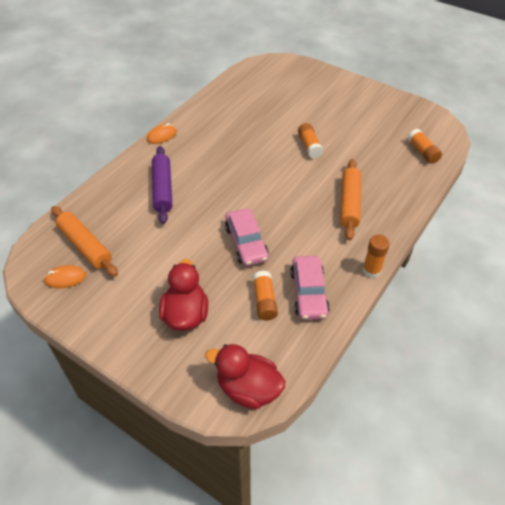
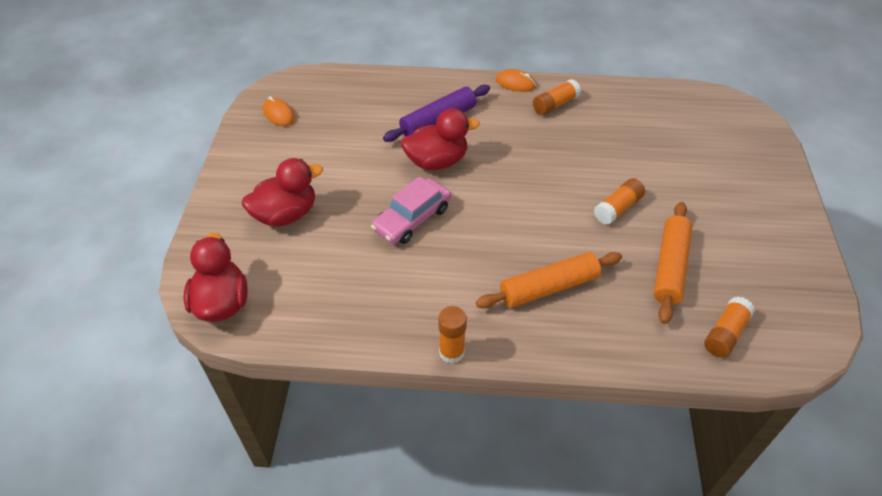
camera: 60 degrees right, 0 degrees up
(85, 246) = (324, 107): orange rolling pin -> orange rolling pin (669, 267)
(202, 207) = (437, 161): none -> red duck
(264, 301) = (341, 268): orange glue stick -> orange glue stick (555, 105)
(308, 293) = (376, 303): pink car -> none

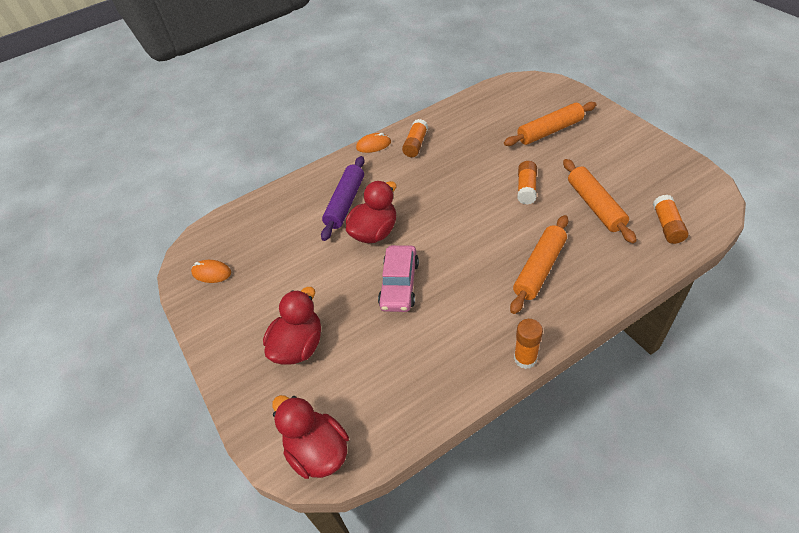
camera: 30 degrees left, 0 degrees up
(704, 168) = (549, 131): none -> orange rolling pin

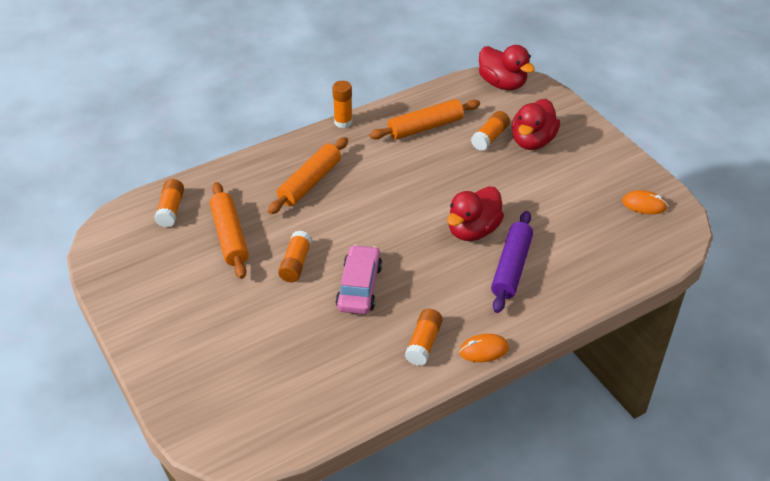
camera: 175 degrees right, 5 degrees down
(346, 347) = (490, 137): none -> orange glue stick
(399, 284) = (445, 180): pink car -> pink car (359, 287)
(549, 131) = (238, 343): orange rolling pin -> orange rolling pin (425, 127)

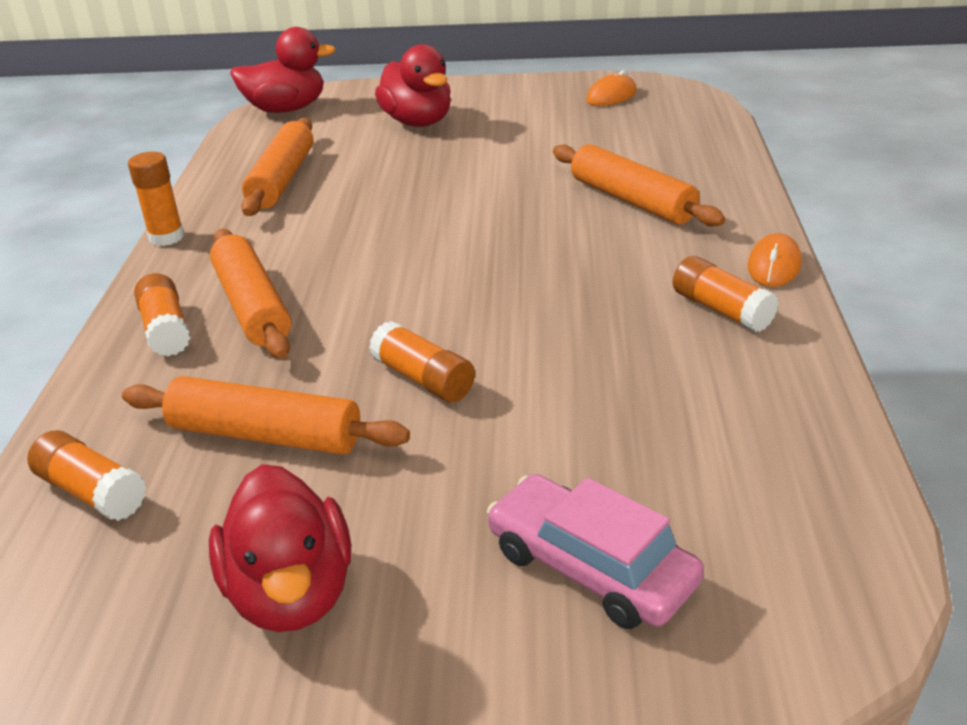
camera: 55 degrees left, 10 degrees down
(359, 287) = (545, 331): pink car -> pink car (591, 567)
(473, 230) = (531, 206): red duck -> red duck (291, 593)
(490, 137) = (371, 144): orange glue stick -> orange glue stick (166, 330)
(511, 267) = (632, 200): purple rolling pin -> orange rolling pin

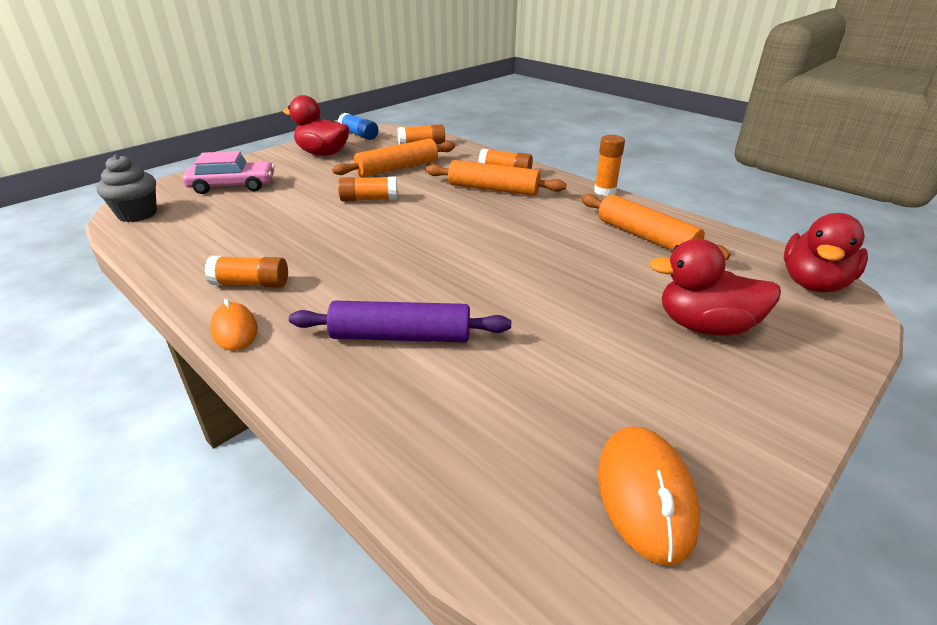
camera: 130 degrees right, 0 degrees up
(97, 643) = (359, 135): none -> blue glue stick
(611, 96) = (645, 495): orange mouse -> orange mouse, size x1.52
(632, 200) = (401, 336): orange rolling pin -> purple rolling pin
(831, 569) = (137, 214): none -> grey cupcake

